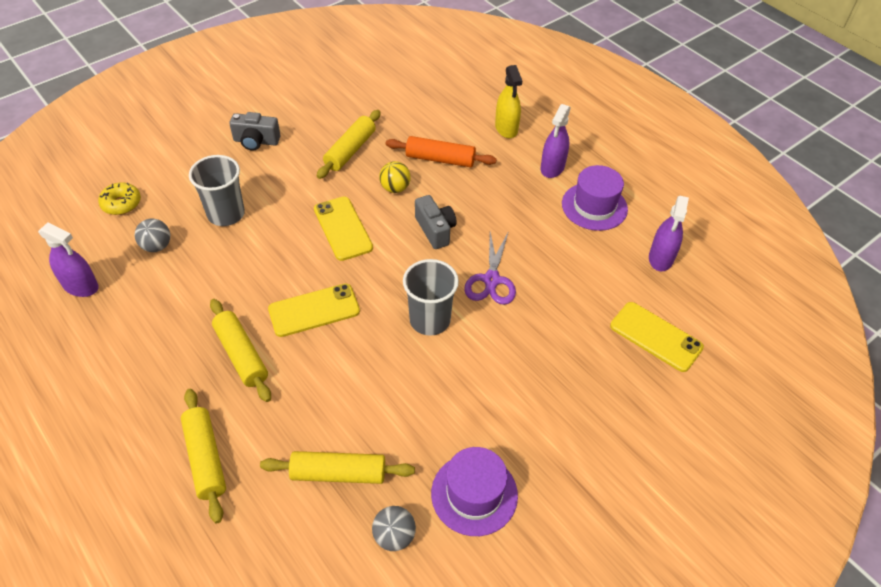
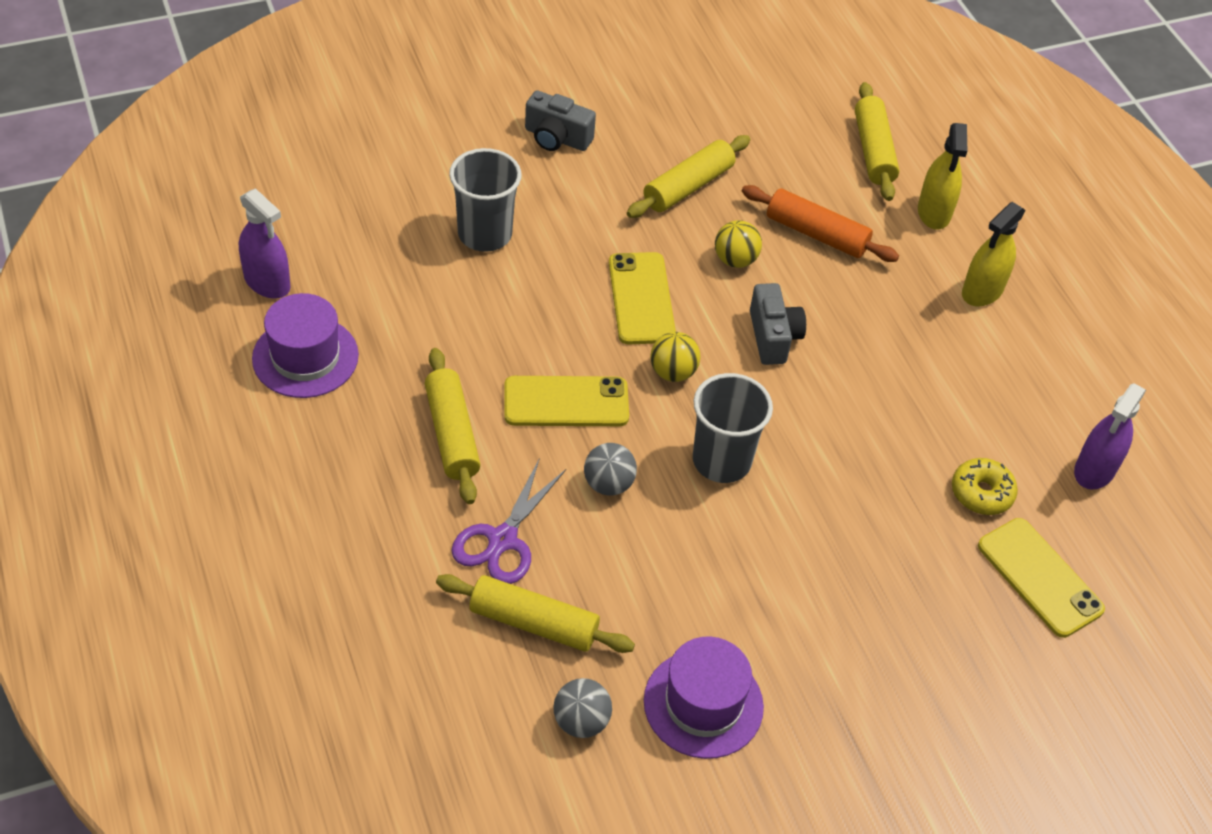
camera: 15 degrees right, 0 degrees up
(121, 203) = (347, 181): yellow donut -> yellow donut (981, 493)
(157, 246) = (379, 254): grey ball -> grey ball (608, 484)
(206, 458) = (370, 552): yellow rolling pin -> yellow rolling pin (873, 151)
(379, 270) = (673, 372): none -> yellow ball
(491, 280) = (829, 430): purple scissors -> purple scissors (503, 540)
(552, 167) = (982, 291): purple spray bottle -> yellow spray bottle
(594, 206) = (1024, 366): purple hat -> purple hat (305, 357)

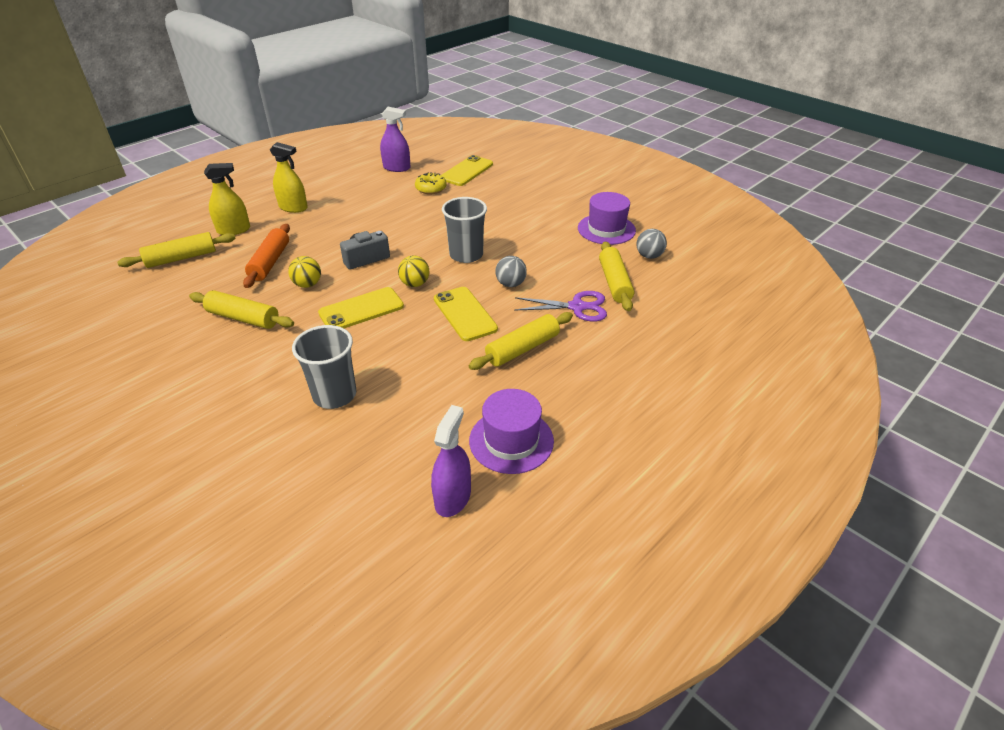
camera: 110 degrees left, 10 degrees down
(557, 138) = (207, 393): grey camera -> none

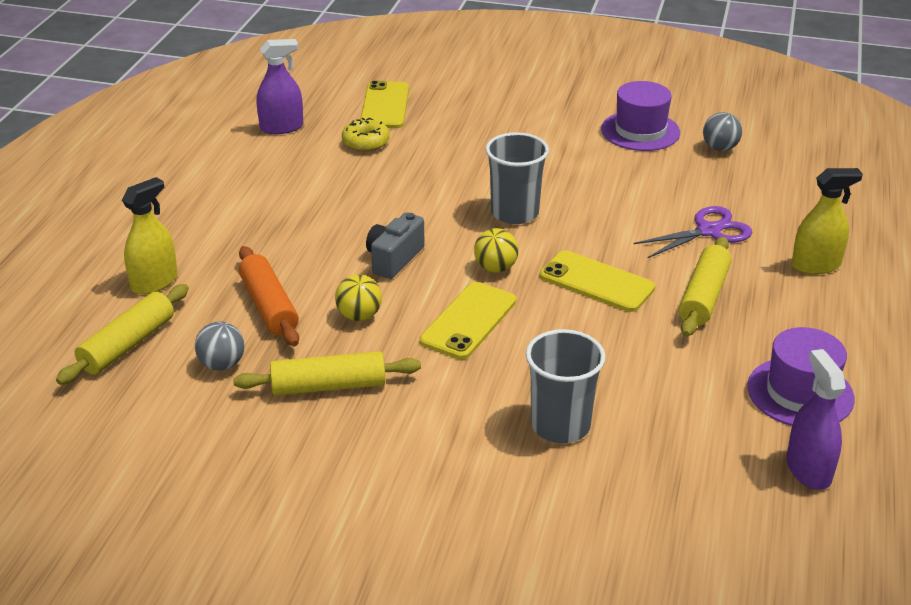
camera: 30 degrees left, 5 degrees down
(293, 207) = (202, 225): yellow spray bottle -> yellow spray bottle (816, 265)
(510, 284) = (607, 230): grey ball -> grey ball (222, 364)
(615, 283) = (717, 190): yellow rolling pin -> none

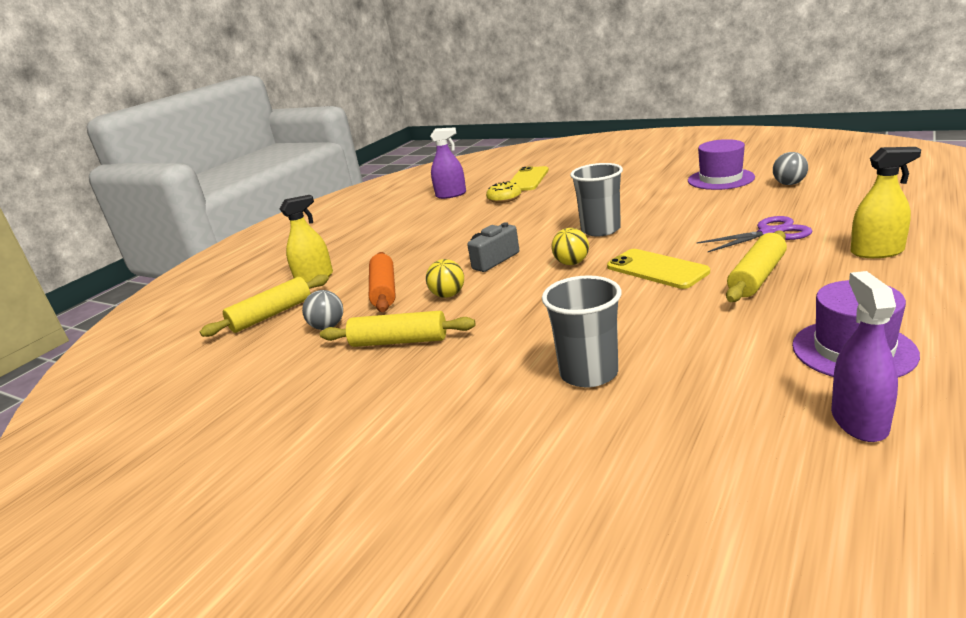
camera: 20 degrees right, 10 degrees down
(468, 321) = (535, 297): yellow phone -> none

